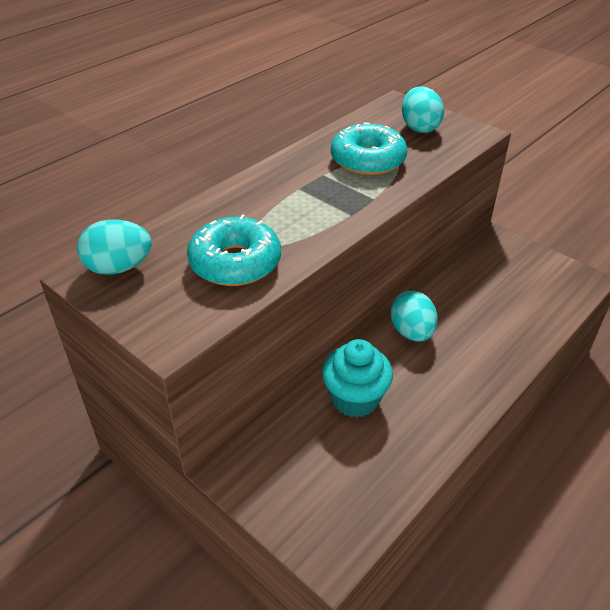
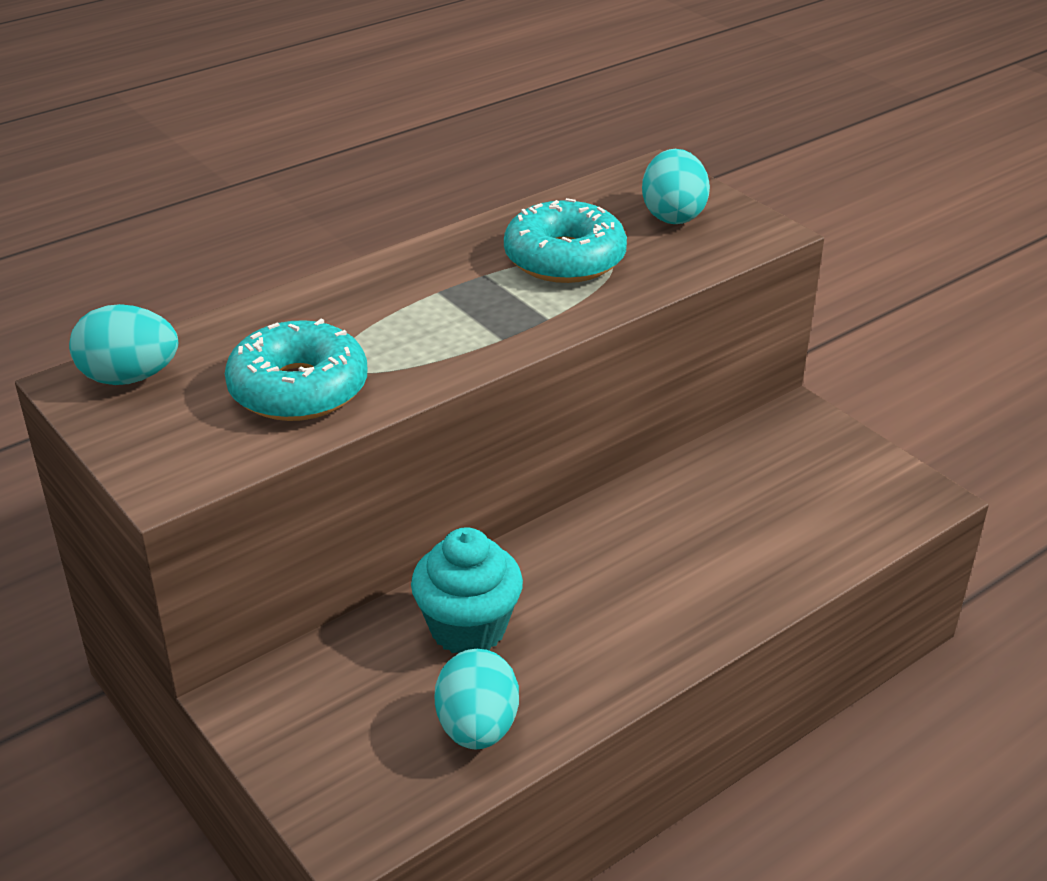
camera: 10 degrees right, 5 degrees down
(412, 332) = (596, 543): turquoise egg -> turquoise egg (477, 728)

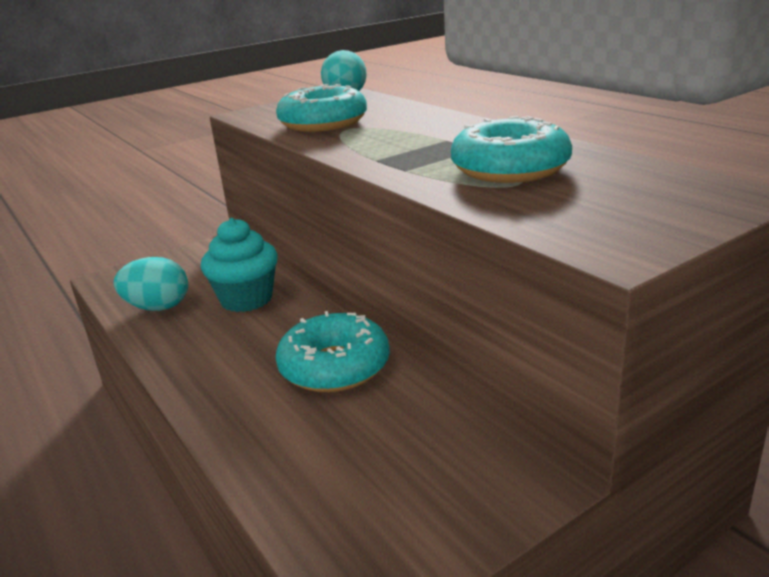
camera: 95 degrees right, 10 degrees down
(642, 530) = (334, 367): none -> turquoise donut
(673, 215) = (629, 204): turquoise egg -> none

